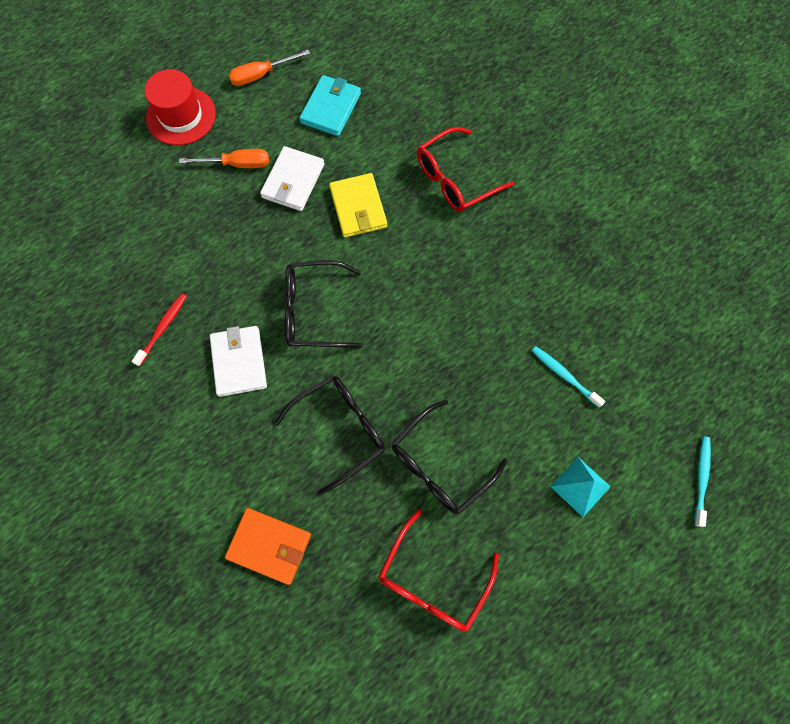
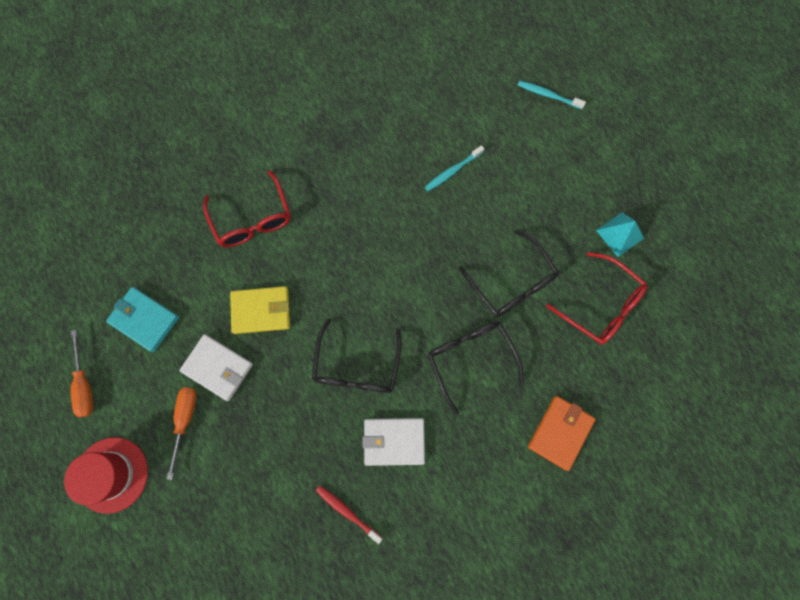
camera: 80 degrees left, 5 degrees up
(580, 486) = (542, 181): turquoise pyramid -> turquoise pyramid (619, 234)

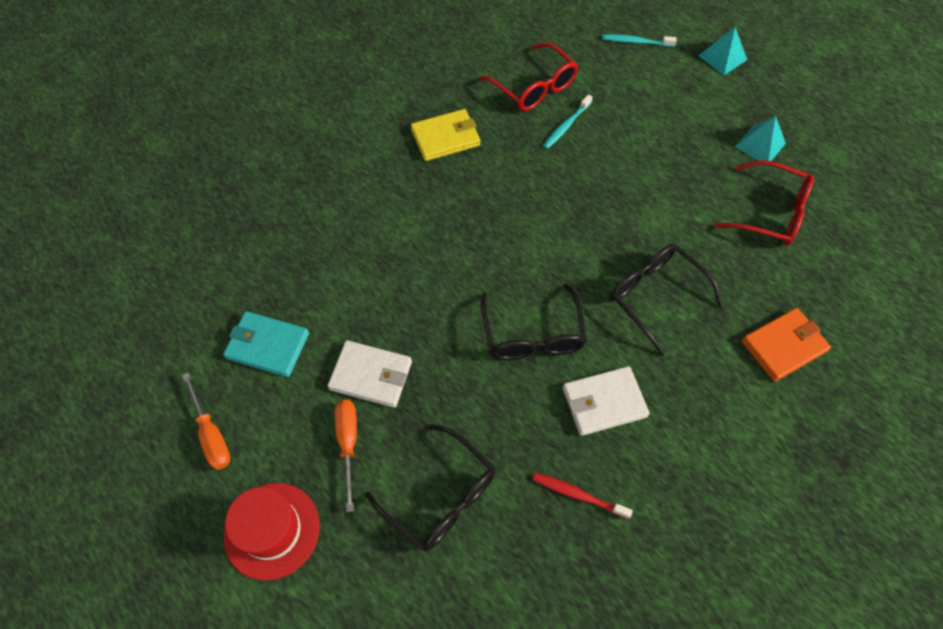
camera: 15 degrees left, 15 degrees down
(252, 219) = (365, 216): red glasses -> red glasses (534, 87)
(261, 310) = (403, 304): yellow wallet -> yellow wallet (445, 137)
(512, 283) = (670, 213): black glasses -> black glasses (441, 497)
(560, 432) = (783, 346): orange wallet -> orange wallet turned 45 degrees clockwise
(623, 132) = (722, 57): none -> turquoise pyramid

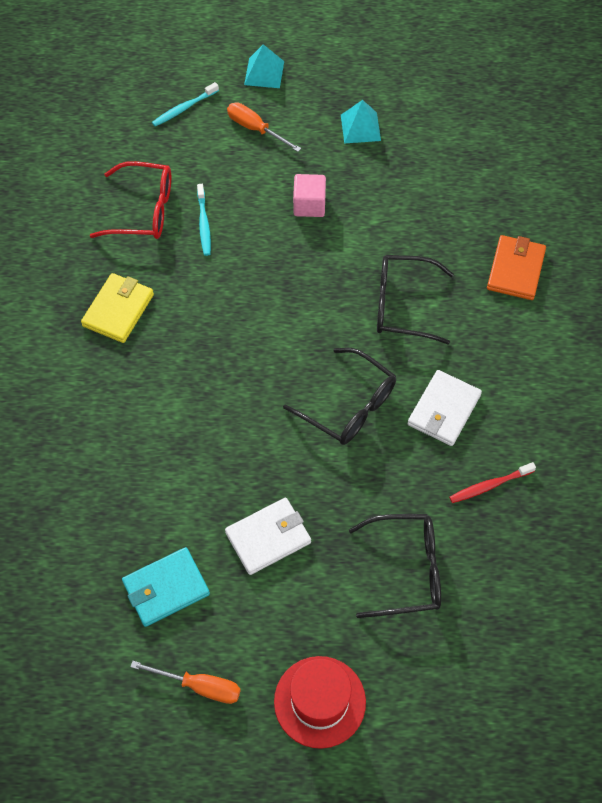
camera: 45 degrees left, 0 degrees up
(348, 443) = (306, 597): orange screwdriver -> orange screwdriver (255, 129)
(659, 169) = (309, 205): none -> pink cube
(771, 213) = (418, 177): red glasses -> none

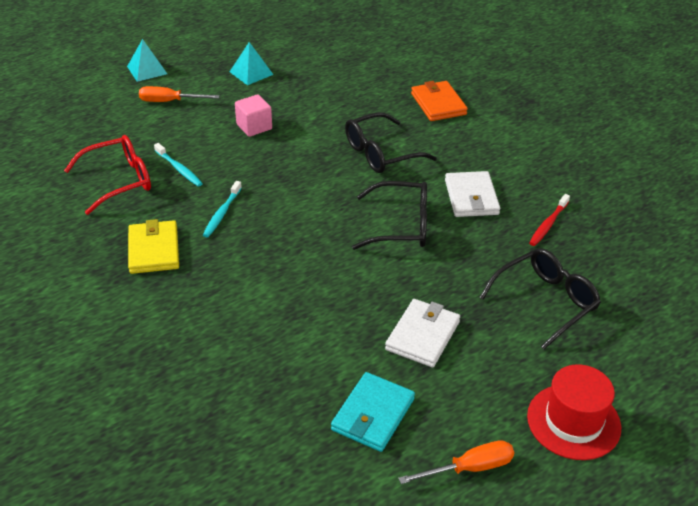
camera: 35 degrees left, 20 degrees down
(184, 108) = (98, 111): turquoise toothbrush -> turquoise toothbrush (222, 213)

